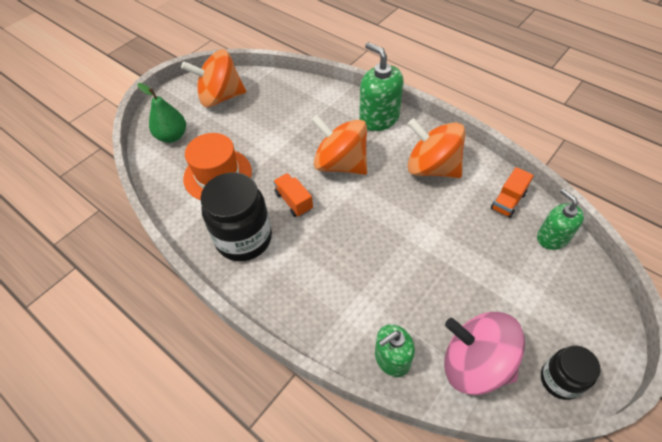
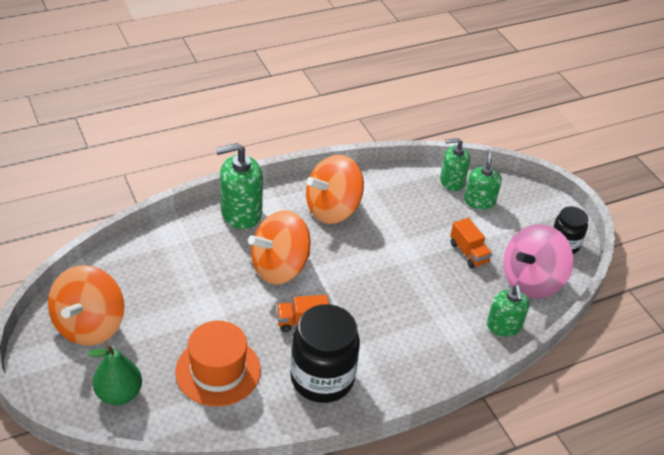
camera: 70 degrees left, 10 degrees down
(508, 201) = (401, 185): orange truck -> orange truck (468, 253)
(548, 271) = (479, 201): none -> green soap dispenser

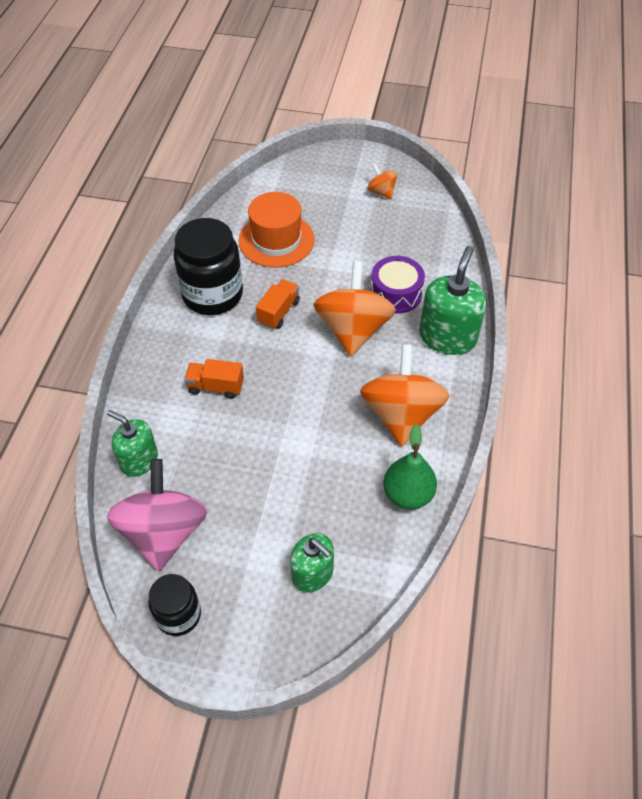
camera: 130 degrees right, 10 degrees up
(90, 325) = (381, 192): orange spinning top -> orange spinning top, size x0.48
(119, 394) = (303, 184): green pear -> green pear (408, 494)
(219, 259) = (396, 293): none -> purple drum
(452, 181) = (366, 567): green soap dispenser -> none
(468, 253) = (248, 499): orange truck -> orange truck (216, 387)

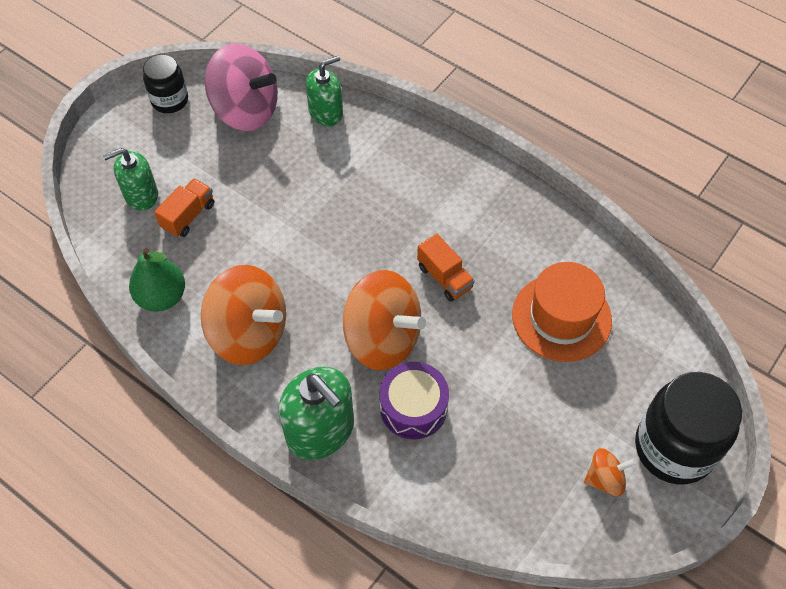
camera: 115 degrees right, 5 degrees up
(212, 295) = (500, 226): black jar -> black jar (674, 448)
(216, 387) = (374, 190): orange truck -> orange truck (188, 216)

